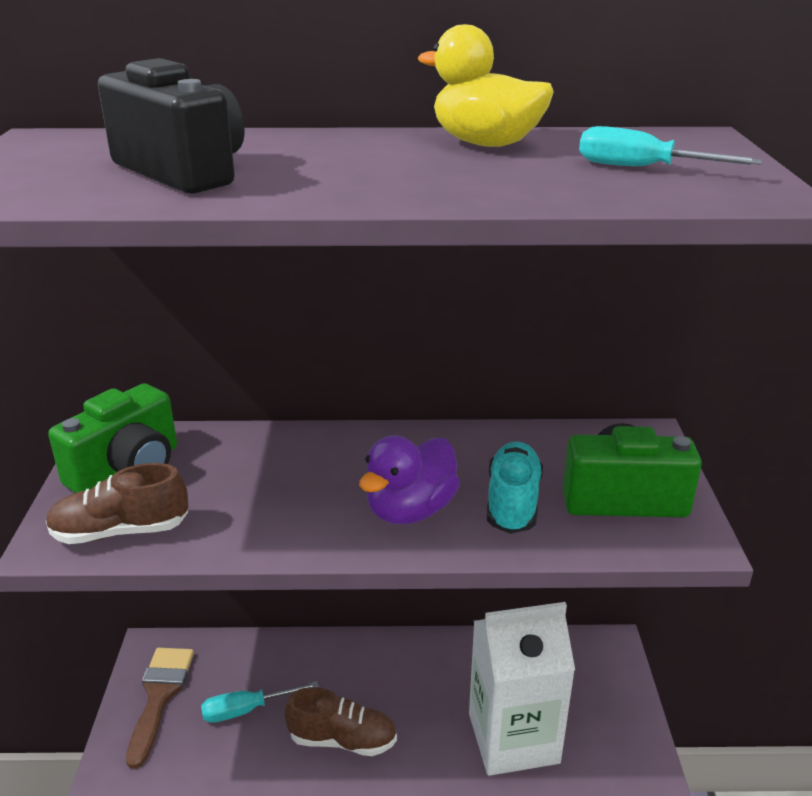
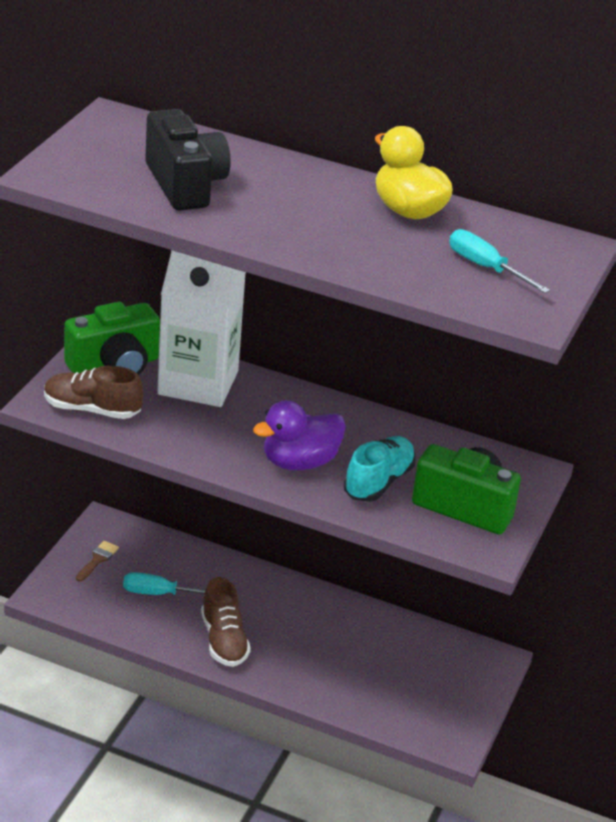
camera: 20 degrees right, 5 degrees up
(159, 696) = (97, 559): brown brush -> brown brush, size x0.52
(342, 740) = (223, 640): brown shoe -> brown shoe turned 45 degrees clockwise
(513, 738) = (360, 689): white carton -> white carton (198, 383)

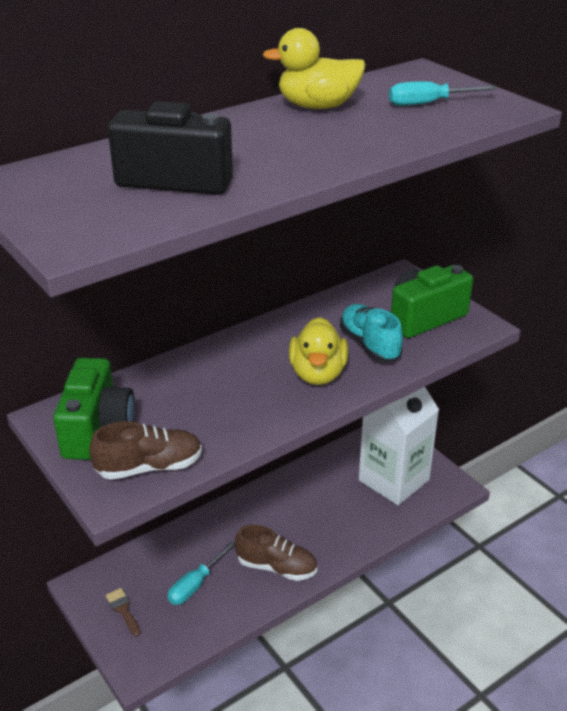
camera: 55 degrees left, 0 degrees up
(92, 410) = (149, 467): brown shoe -> brown shoe turned 150 degrees counterclockwise
(198, 383) = (167, 389): white carton -> white carton (393, 480)
(299, 462) = (317, 374): purple duck -> yellow duck

